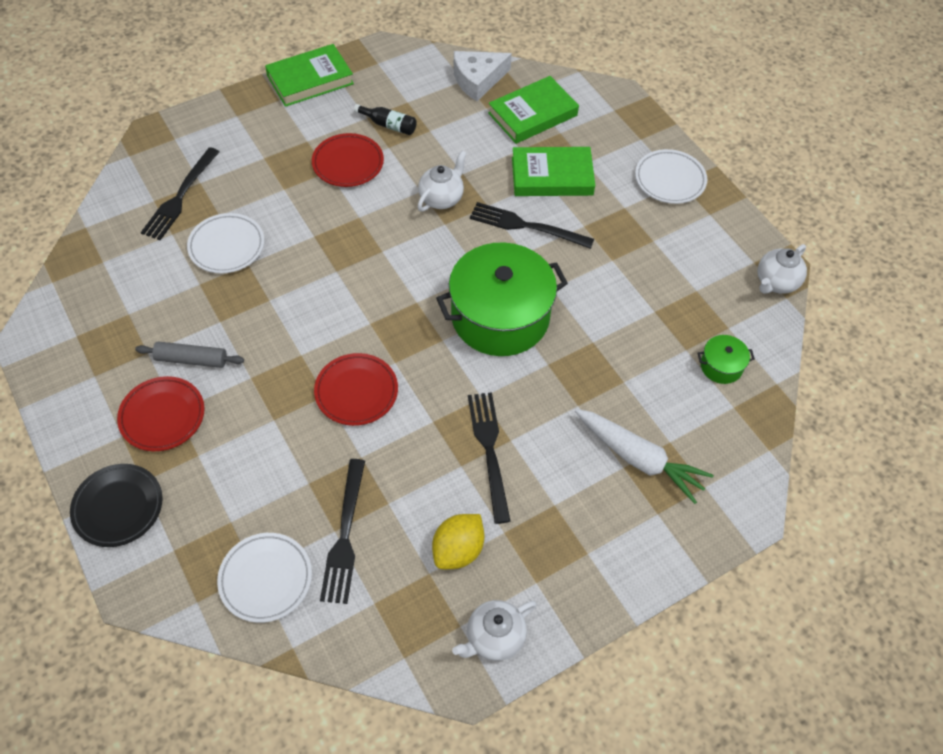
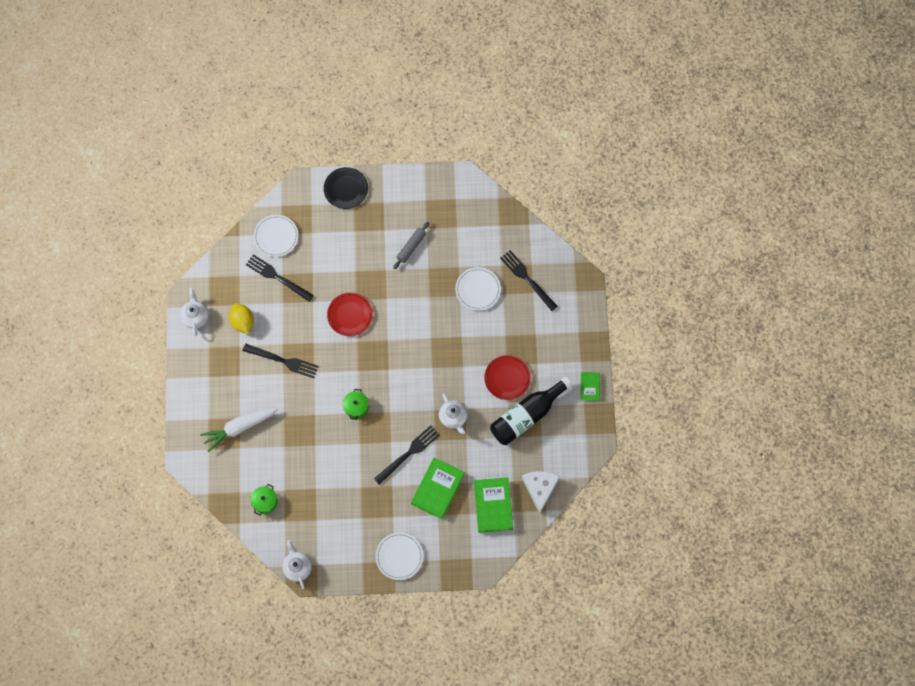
camera: 120 degrees right, 15 degrees up
(162, 416) = (385, 223): red plate -> none
(310, 80) = (590, 387): green book -> green book, size x0.55
(388, 125) = (527, 415): black bottle -> black bottle, size x2.15
(500, 317) = (356, 406): green pot -> green pot, size x0.42

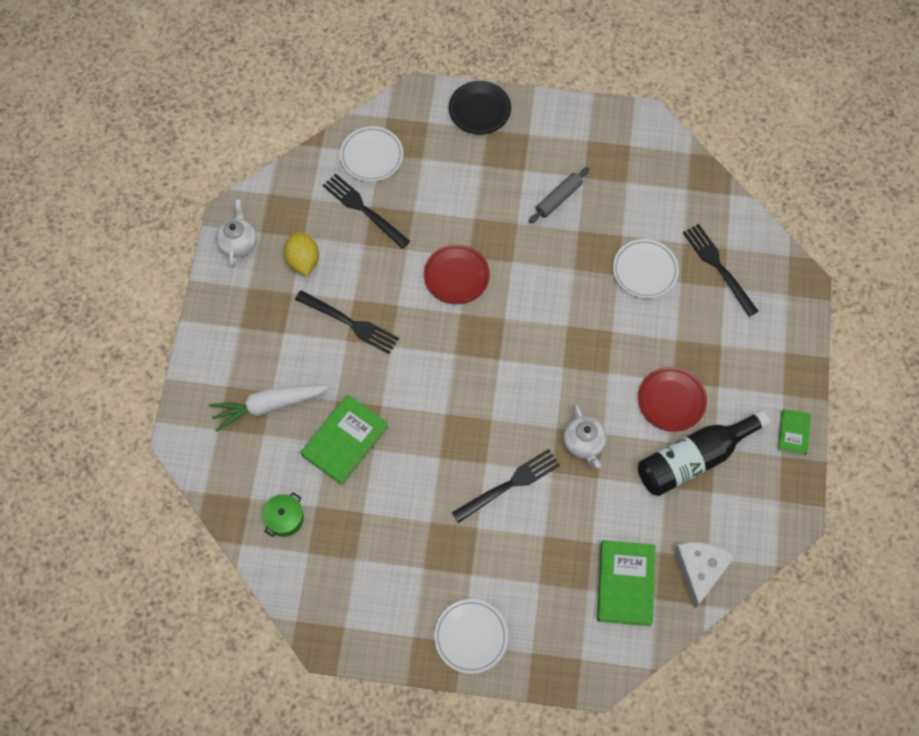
camera: 10 degrees right, 5 degrees down
(297, 567) = (314, 626): white teapot -> none
(356, 406) = (443, 404): green pot -> none
(437, 489) = (545, 544): green book -> green book (345, 441)

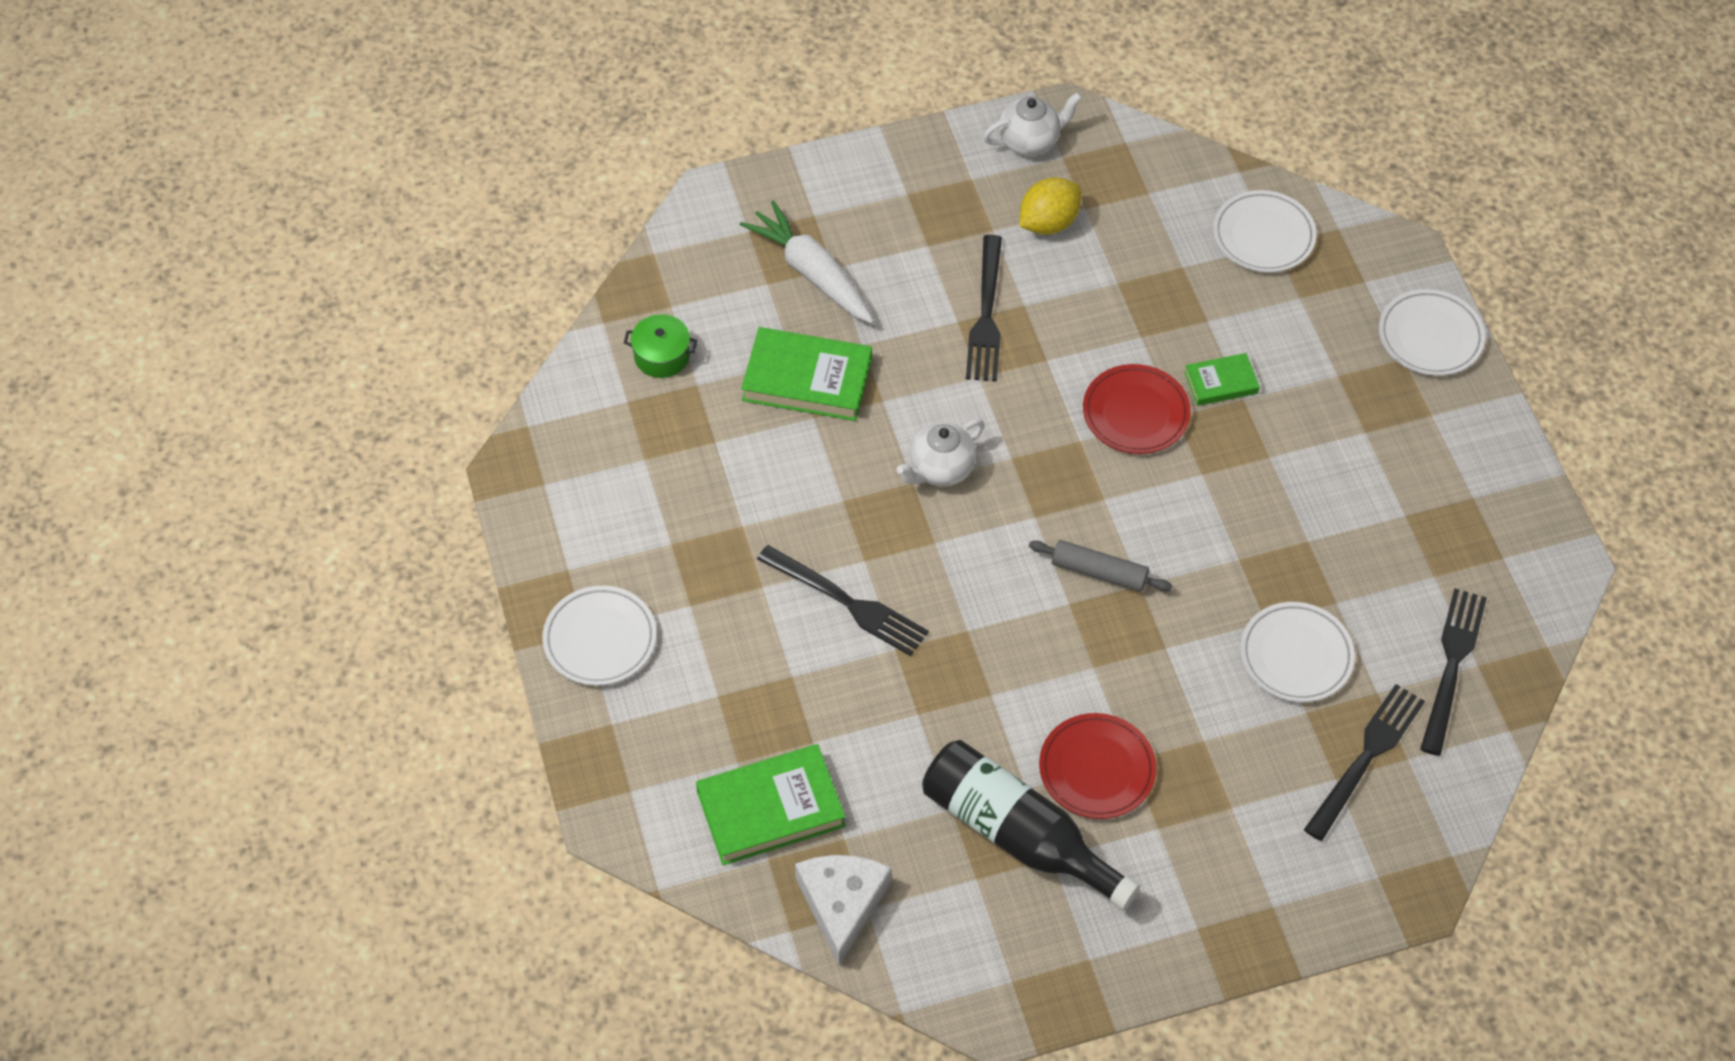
camera: 65 degrees right, 10 degrees down
(363, 209) = (1172, 259): black fork -> black fork (1452, 664)
(479, 110) = (1430, 336): black plate -> white plate
(558, 198) = (1346, 495): grey rolling pin -> grey rolling pin (1099, 572)
(583, 443) = (962, 675): white teapot -> white teapot (940, 469)
(700, 570) = (842, 904): white cheese -> white cheese turned 75 degrees counterclockwise
(793, 433) = (1138, 964): green book -> green book (1221, 382)

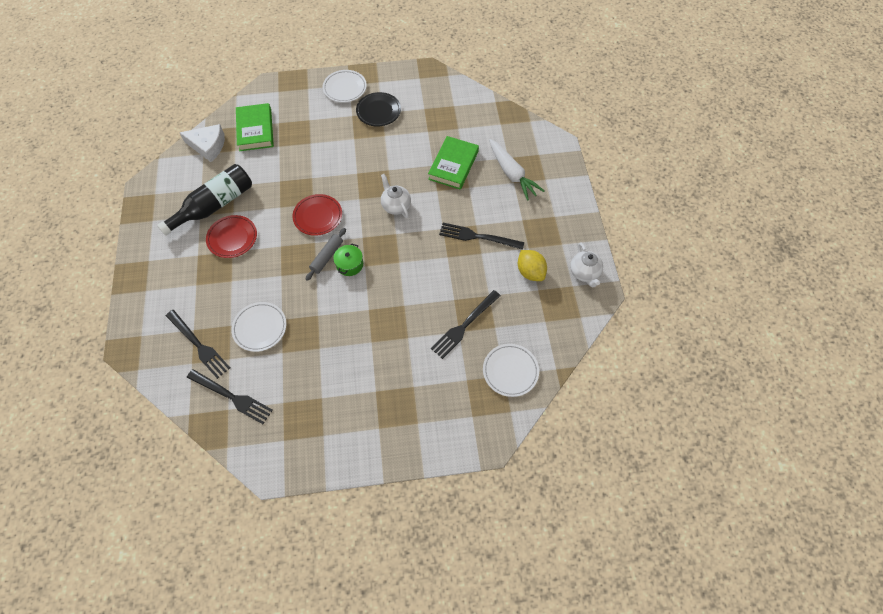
camera: 100 degrees right, 5 degrees up
(662, 356) = (475, 118): green pot -> green pot (349, 264)
(668, 551) = (378, 111): none -> black plate
(811, 272) = (512, 174): white carrot -> white carrot turned 90 degrees clockwise
(849, 603) = (338, 165): black fork -> black fork (464, 326)
(1135, 413) = (409, 288): red plate -> red plate (318, 216)
(1221, 382) = (420, 329): green book -> none
(1430, 336) = (429, 442): white plate -> none

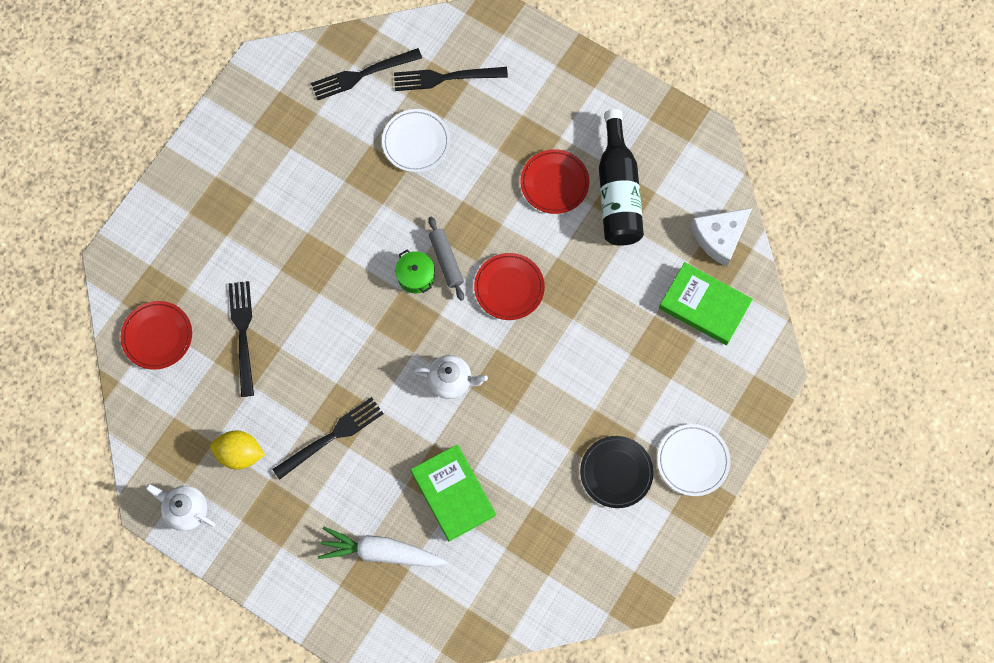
camera: 130 degrees right, 10 degrees up
(510, 371) = (157, 336): white plate -> red plate

